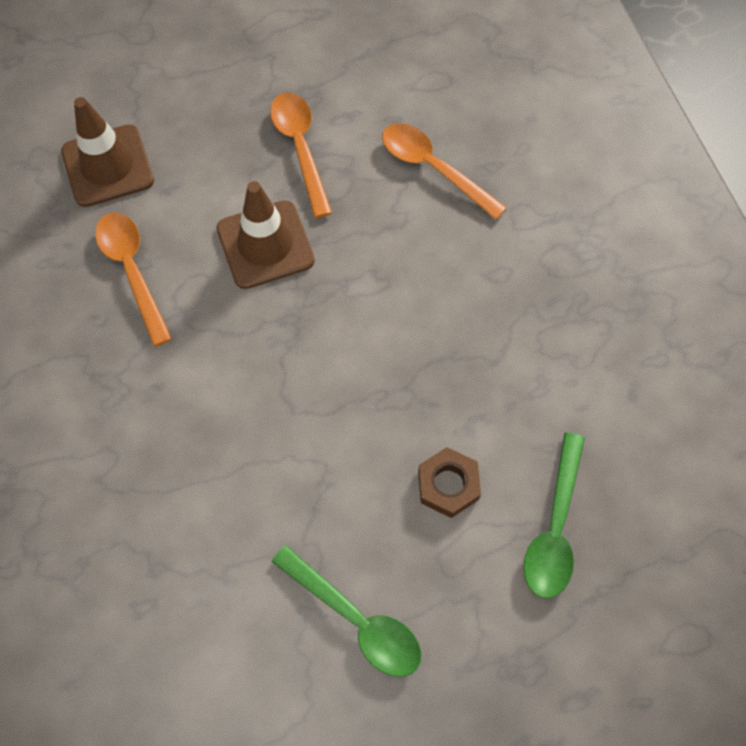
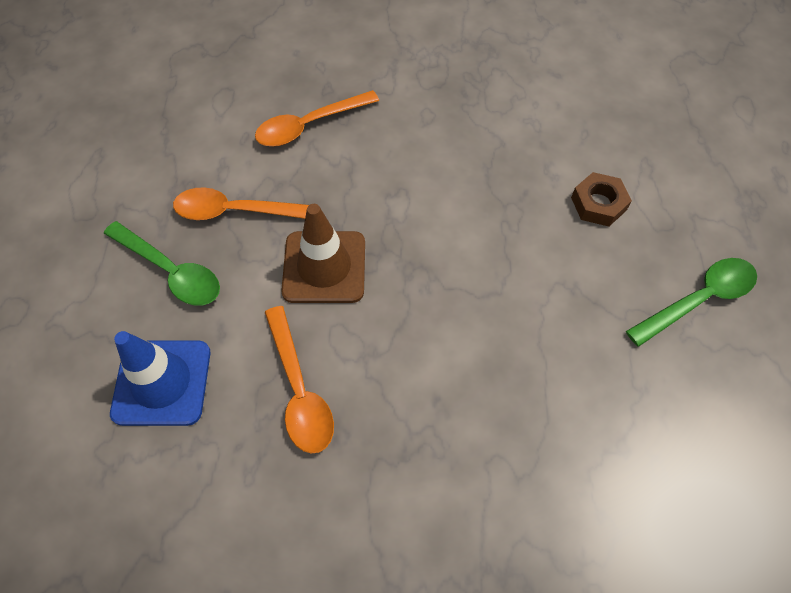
camera: 70 degrees left, 5 degrees down
(108, 166) = (162, 382): brown traffic cone -> blue traffic cone
(132, 271) = (299, 390): orange spoon -> orange spoon turned 105 degrees counterclockwise
(554, 527) = (649, 151): green spoon -> green spoon (171, 271)

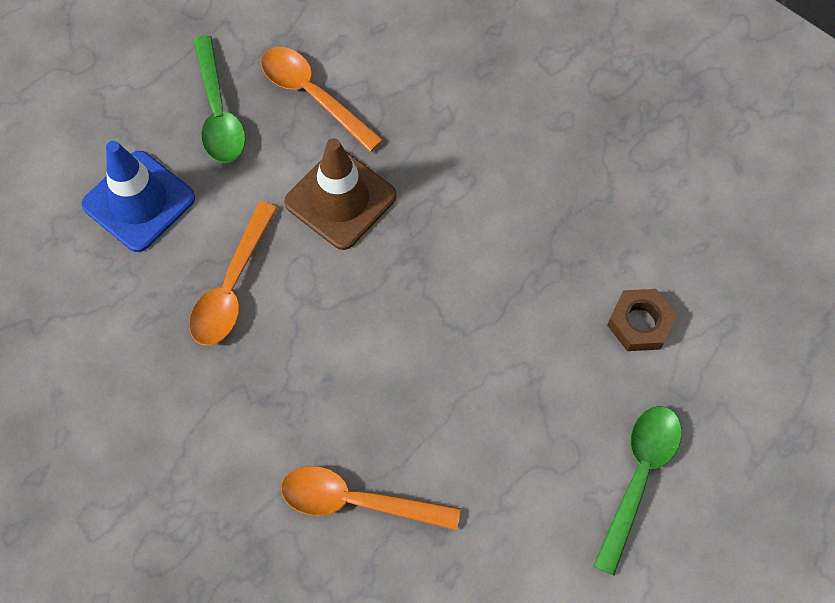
camera: 40 degrees right, 5 degrees up
(309, 125) = (446, 56): orange spoon -> orange spoon (357, 501)
(698, 299) = (638, 477): green spoon -> green spoon turned 75 degrees counterclockwise

